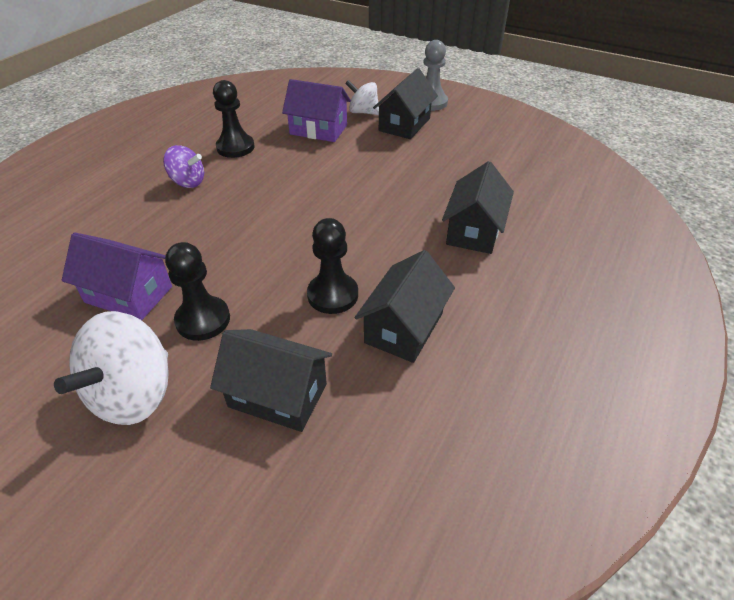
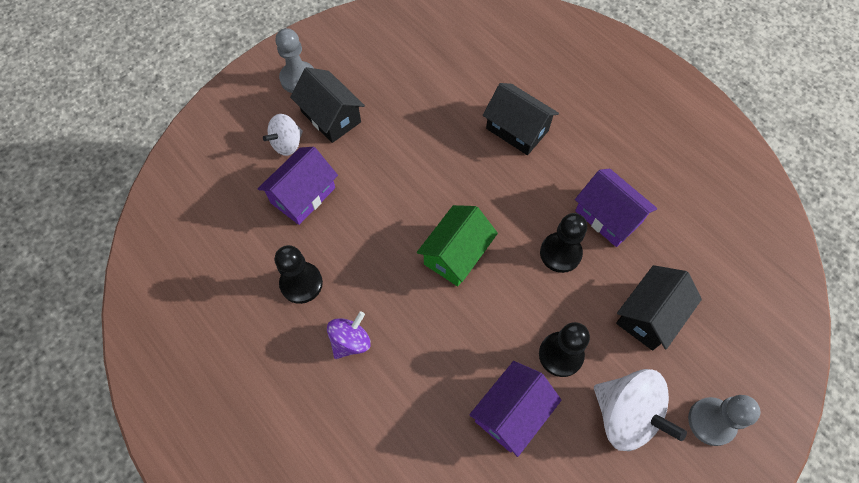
camera: 70 degrees left, 20 degrees up
(131, 498) = (711, 421): none -> grey pawn
(298, 221) = (456, 254): none -> green house
(404, 328) = (608, 216): black house -> purple house

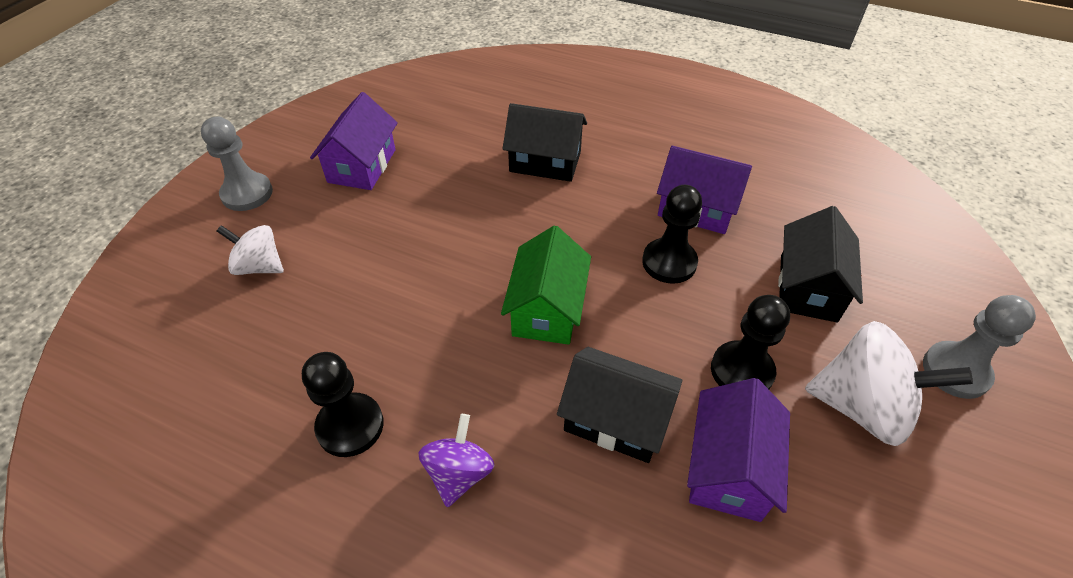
camera: 25 degrees left, 15 degrees down
(287, 144) = (259, 266): white spinning top -> white spinning top turned 90 degrees clockwise
(303, 195) = (306, 316): purple house -> purple house (362, 166)
(331, 117) = (309, 219): black house -> black house (616, 419)

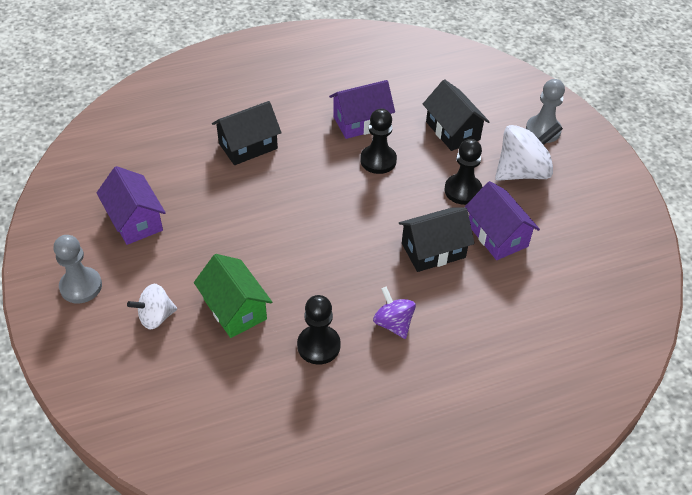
camera: 45 degrees left, 0 degrees up
(547, 309) = (346, 225): green house -> green house (235, 309)

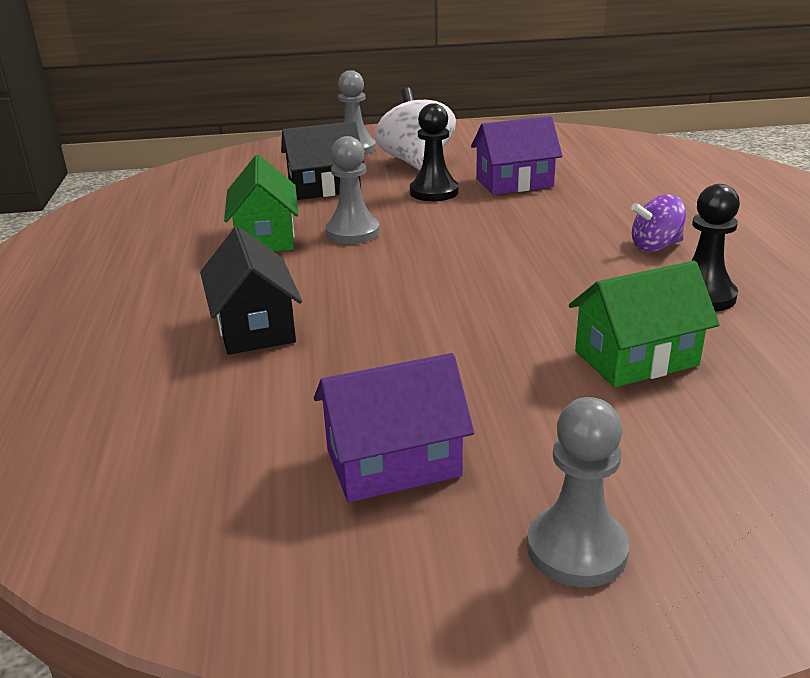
camera: 75 degrees left, 20 degrees down
(156, 317) = (659, 442): white spinning top -> none
(361, 122) = (265, 237): purple house -> green house
(378, 160) = (353, 232): black pawn -> grey pawn
(433, 250) = (532, 215): black house -> none

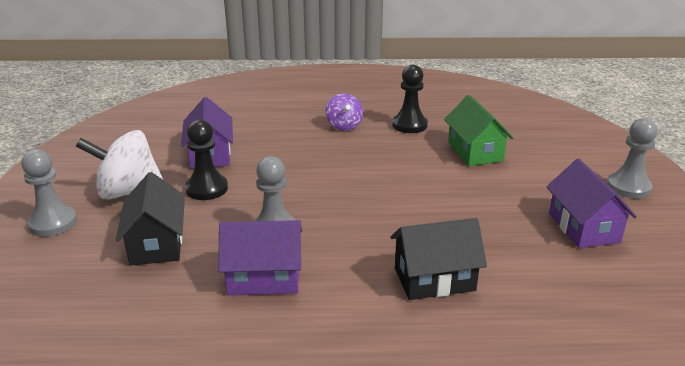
camera: 85 degrees left, 0 degrees up
(265, 237) = (264, 278): green house -> purple house

